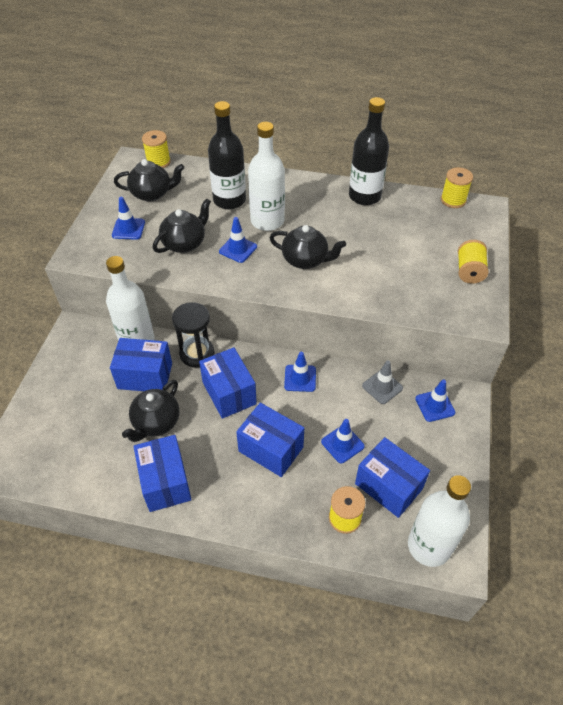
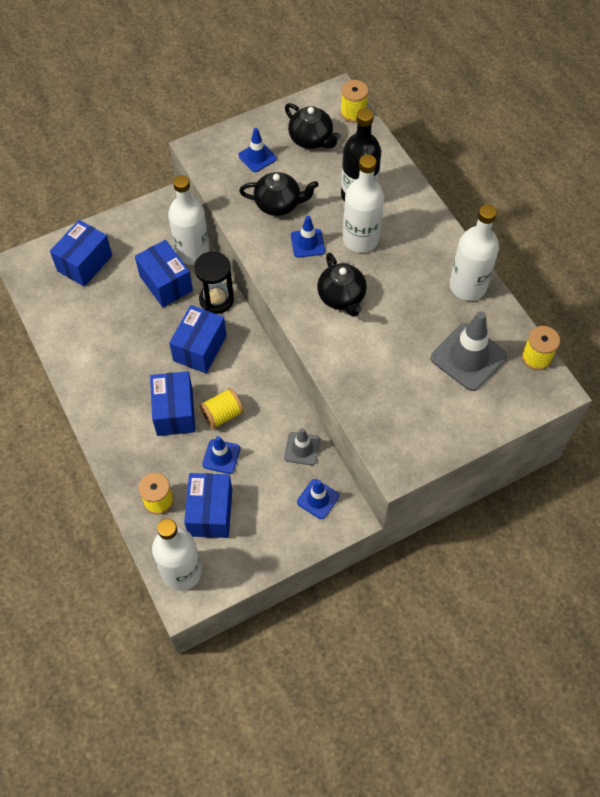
camera: 50 degrees right, 10 degrees up
(156, 422) = (133, 323): black teapot -> none
(165, 482) = (92, 367): blue box -> blue box (85, 263)
(300, 378) = (257, 385): blue traffic cone -> none
(364, 196) = (468, 286): black bottle -> white bottle
(422, 229) = (468, 357): none -> grey traffic cone
(469, 271) = (448, 425): yellow spool -> yellow spool (222, 414)

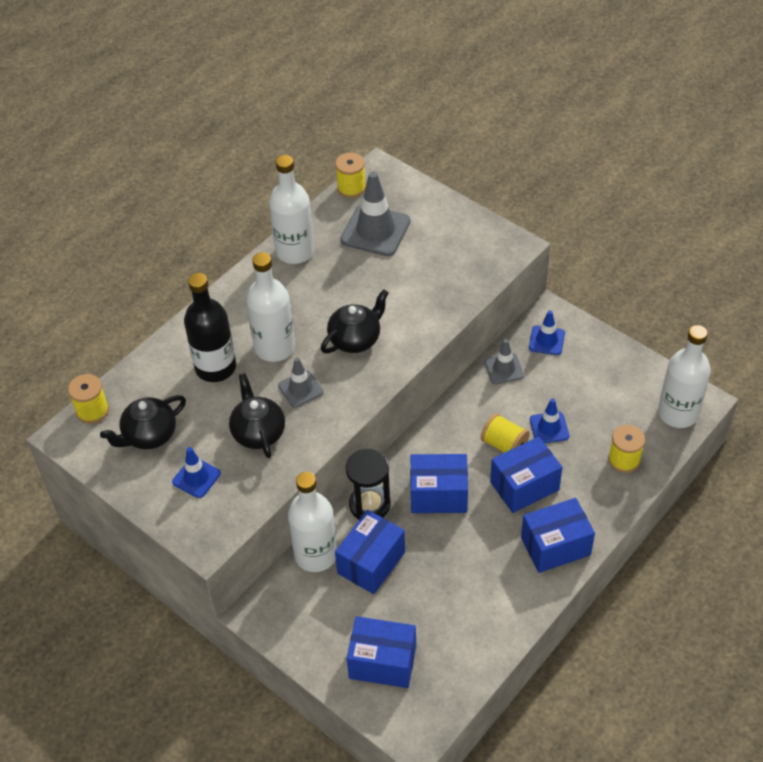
camera: 110 degrees left, 10 degrees down
(210, 512) = (609, 414): blue box -> blue box (555, 546)
(307, 243) = (300, 389): blue traffic cone -> grey traffic cone
(311, 139) = (149, 435): black teapot -> black teapot turned 150 degrees counterclockwise

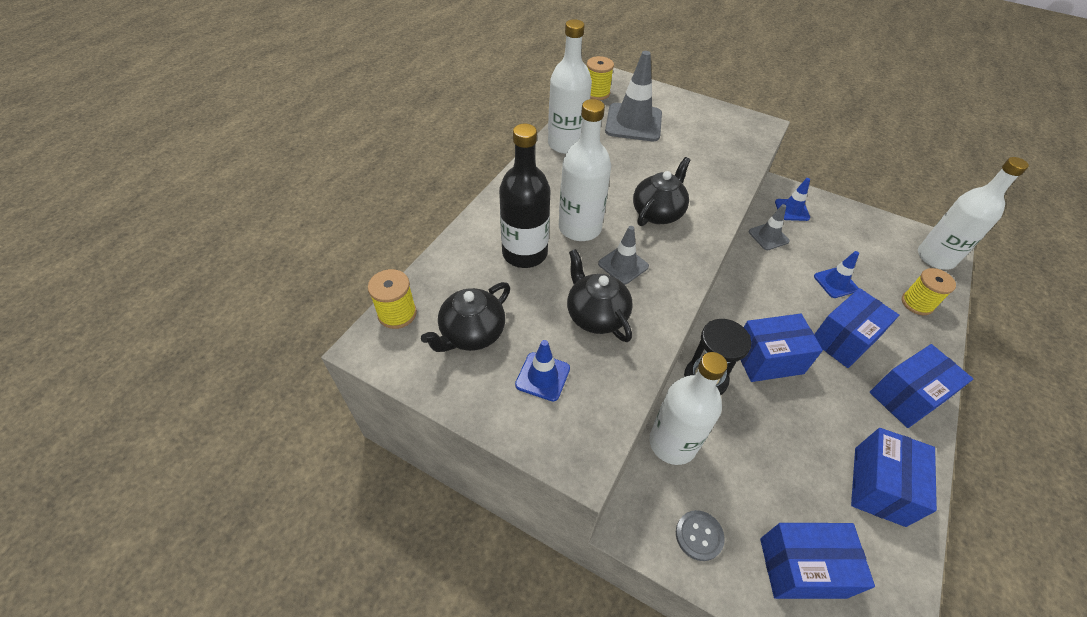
camera: 15 degrees left, 0 degrees up
(308, 627) = (699, 536): none -> grey button
(371, 562) = (734, 443): blue box -> blue box (879, 486)
(504, 444) = (804, 303): yellow spool -> none

